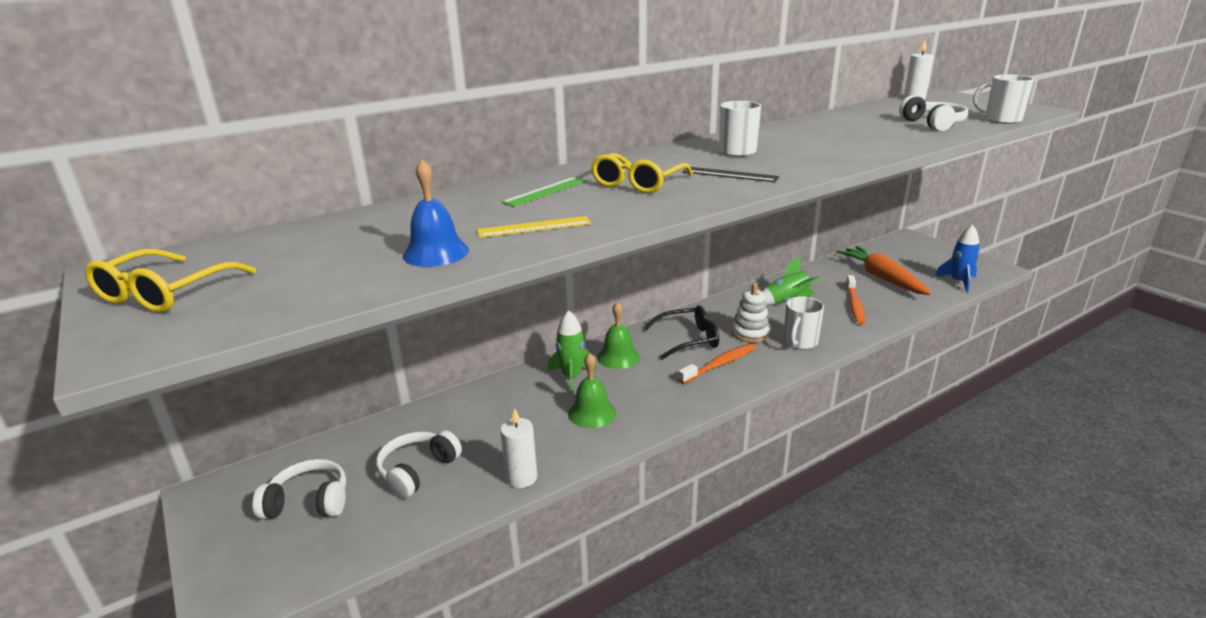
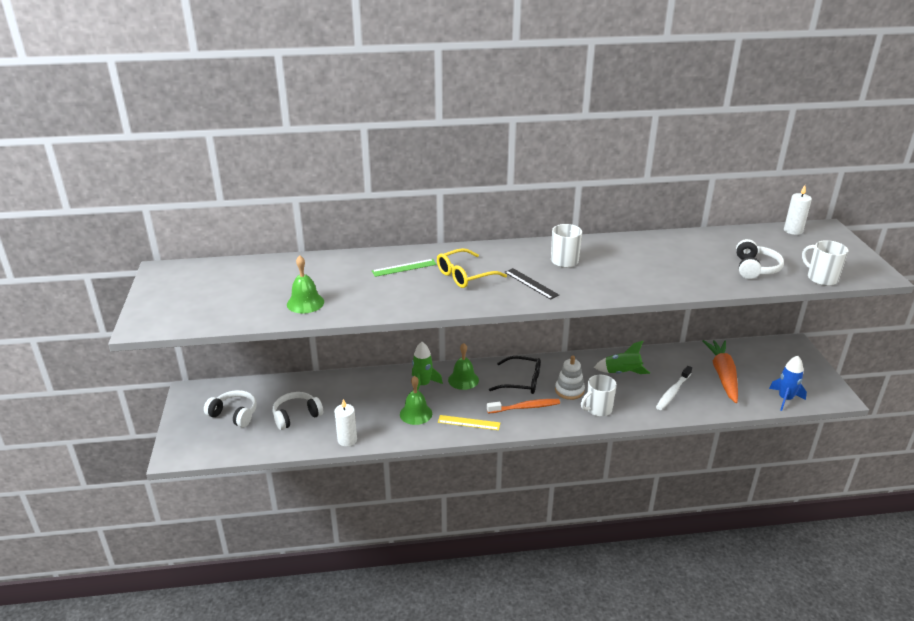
camera: 25 degrees right, 5 degrees up
(165, 293) = (172, 294): yellow glasses -> none
(436, 253) = (305, 303): blue bell -> green bell
(534, 227) = (370, 298): yellow ruler -> yellow ruler (469, 423)
(854, 305) = (673, 392): orange toothbrush -> white toothbrush

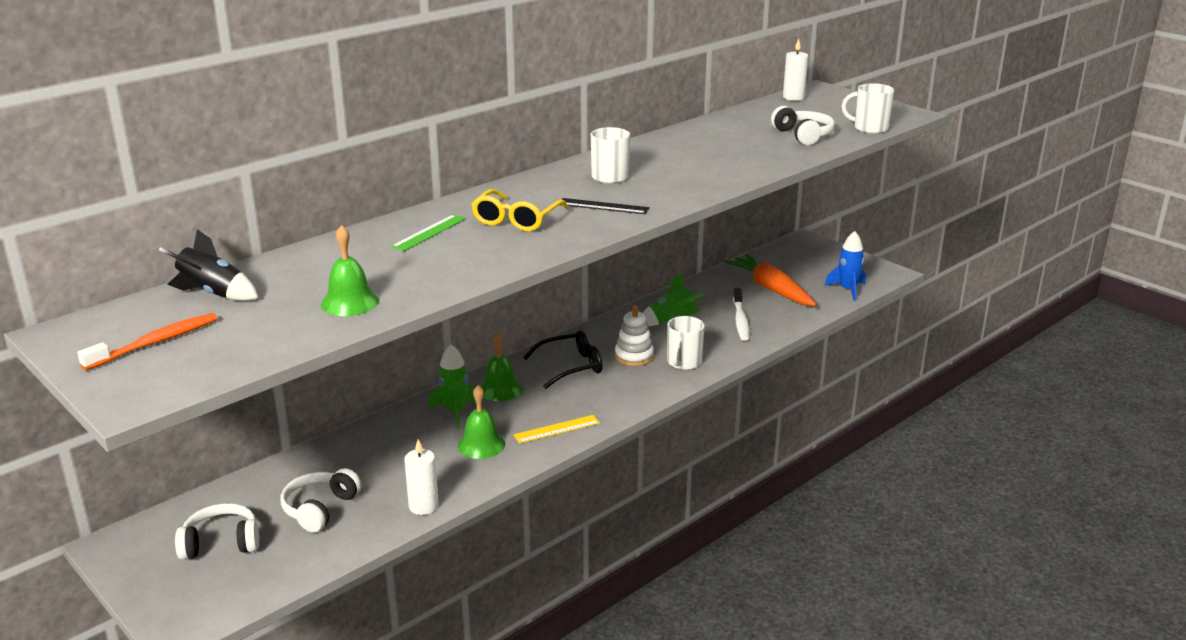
camera: 35 degrees left, 5 degrees down
(250, 271) = (213, 294): none -> black rocket
(525, 407) = (604, 390): orange toothbrush -> orange toothbrush (155, 343)

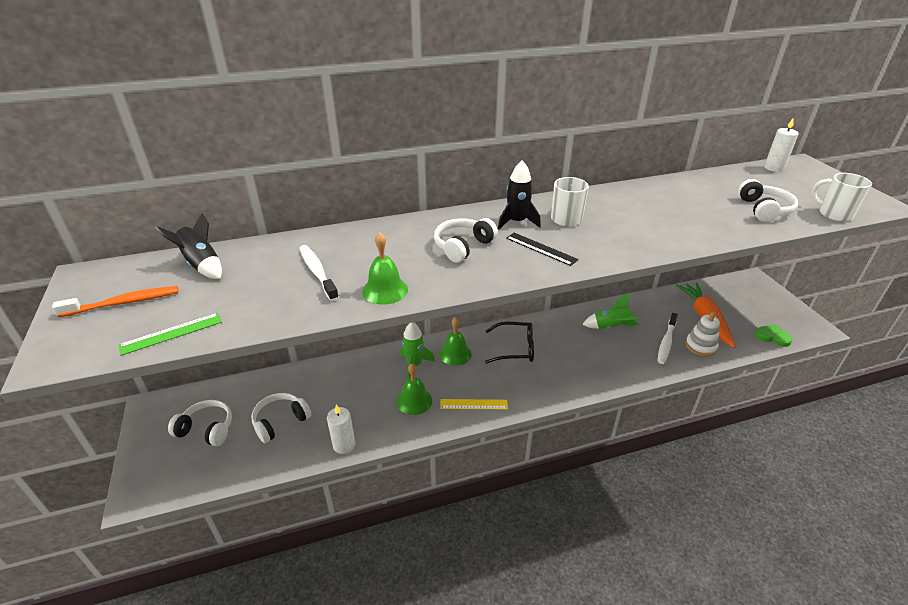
camera: 25 degrees right, 10 degrees up
(350, 302) = (277, 301): green bell -> green bell (385, 290)
(370, 272) = (317, 272): none -> white toothbrush
(429, 232) = (390, 243): green ruler -> green ruler (171, 333)
(516, 220) = (463, 246): yellow glasses -> white headphones
(557, 189) = (517, 222): none -> black rocket
(634, 356) = (566, 353): white stacking toy -> white stacking toy (700, 346)
(683, 362) = (601, 370): white mug -> none
(847, 290) = (772, 337): blue rocket -> green heart

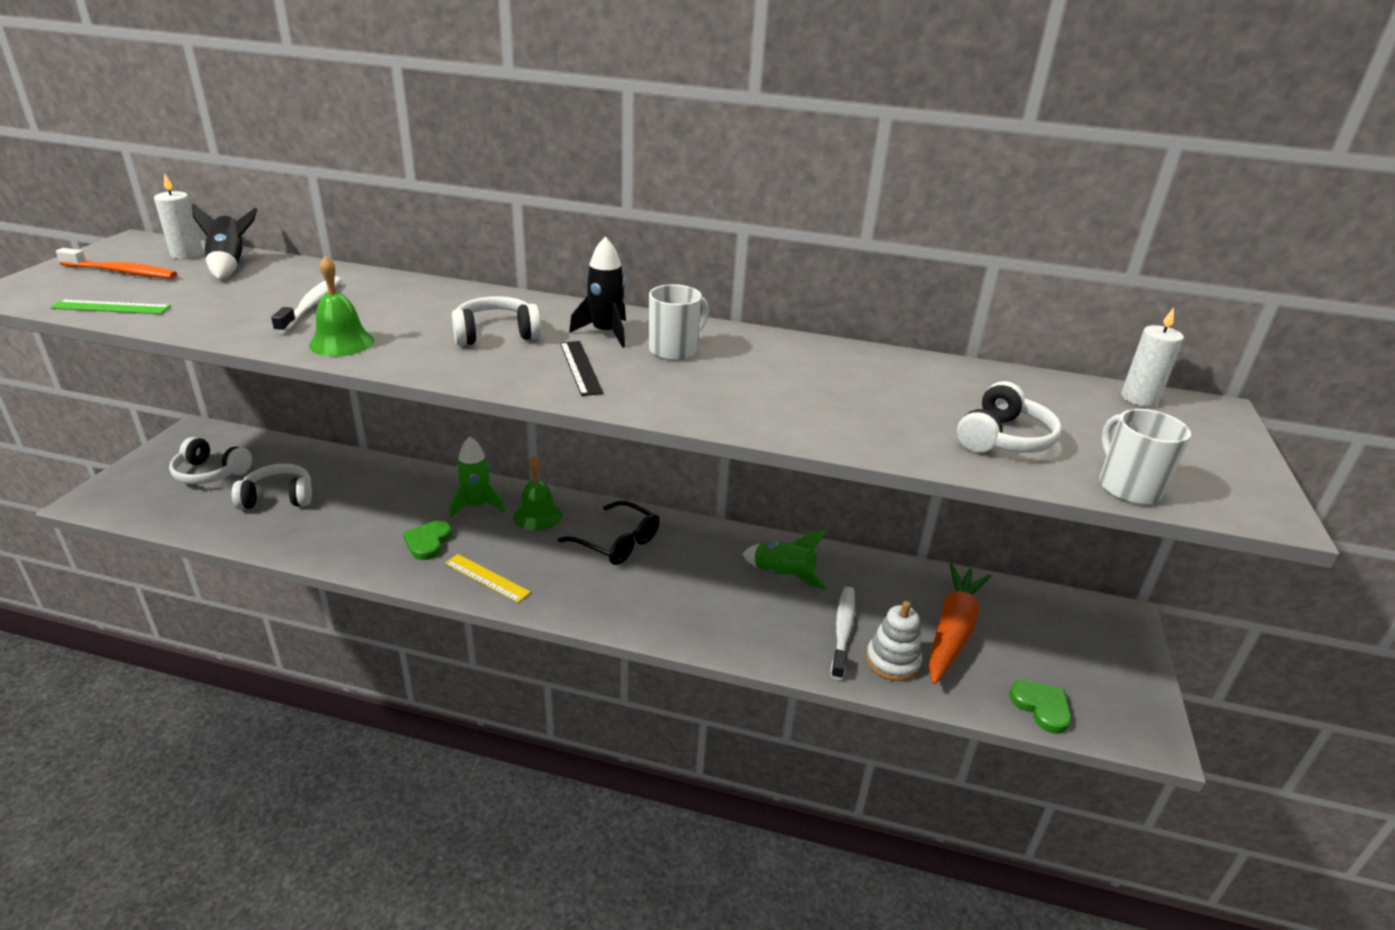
camera: 30 degrees right, 5 degrees down
(207, 429) = (210, 473): white headphones -> white headphones turned 150 degrees clockwise
(344, 445) = (304, 549): white candle -> white candle (187, 254)
(414, 401) = (428, 542): green bell -> green heart
(666, 342) = (843, 631): white toothbrush -> white toothbrush turned 135 degrees clockwise

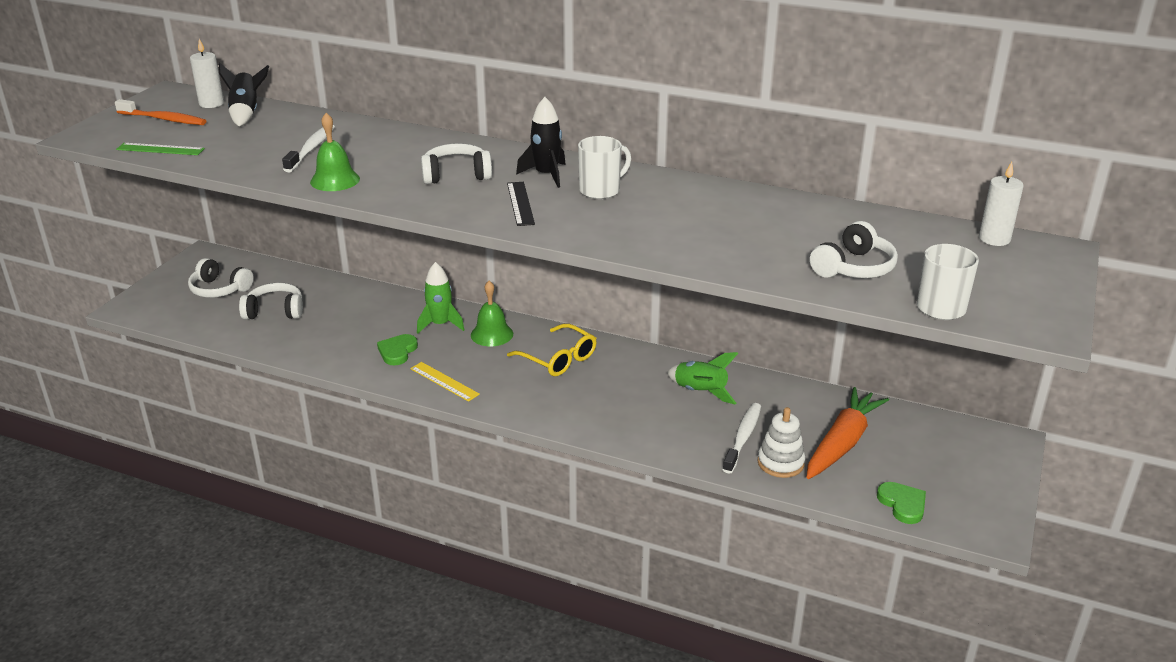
camera: 10 degrees right, 0 degrees up
(617, 542) = (558, 359): black glasses -> yellow glasses

